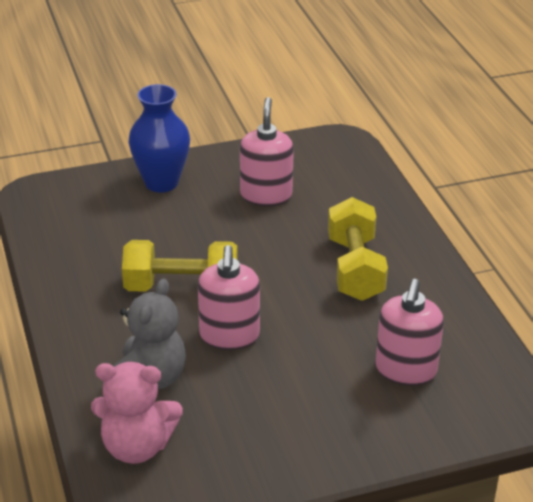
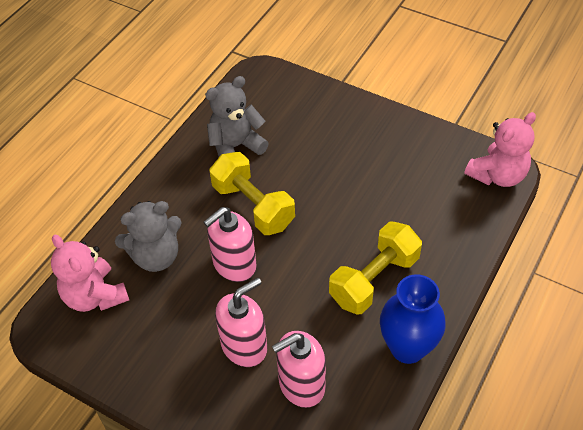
camera: 50 degrees right, 15 degrees up
(97, 257) = (236, 146): none -> grey teddy bear
(161, 182) = (341, 117): blue vase -> blue vase (407, 348)
(266, 195) = (393, 175): pink soap dispenser -> pink soap dispenser (244, 346)
(343, 148) = (497, 175): none -> pink teddy bear

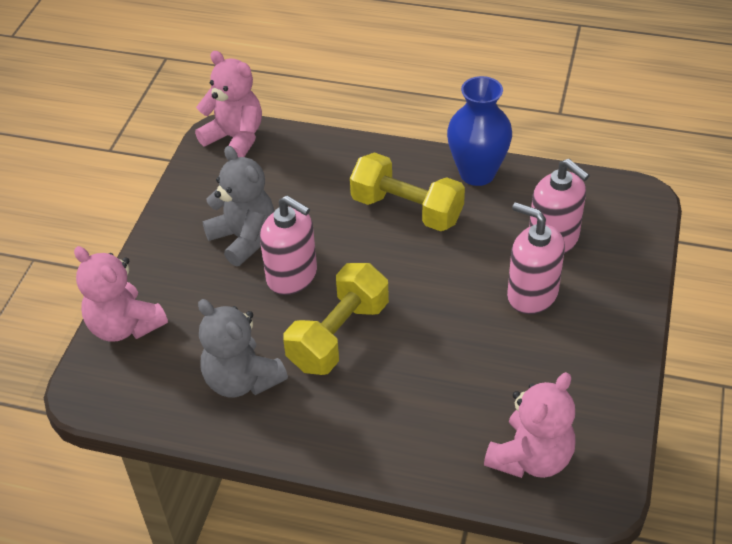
camera: 105 degrees left, 5 degrees down
(156, 256) = (448, 412): grey teddy bear -> grey teddy bear (244, 238)
(234, 264) = (431, 331): pink soap dispenser -> pink soap dispenser (292, 276)
(308, 92) = (125, 326): none -> pink teddy bear

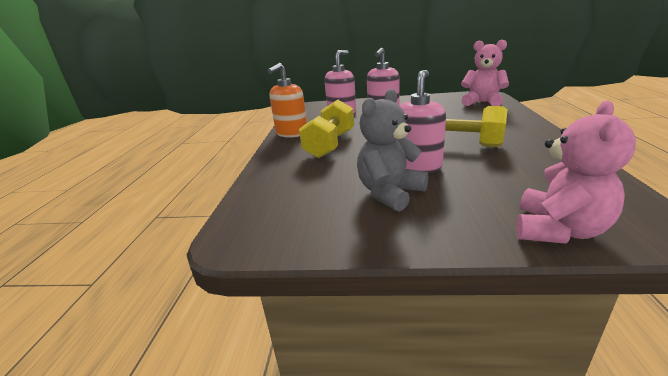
camera: 100 degrees left, 20 degrees down
(235, 138) = (244, 228): pink teddy bear -> none
(242, 380) = (534, 164): grey teddy bear -> none
(477, 173) = (291, 133): blue vase -> orange soap dispenser

